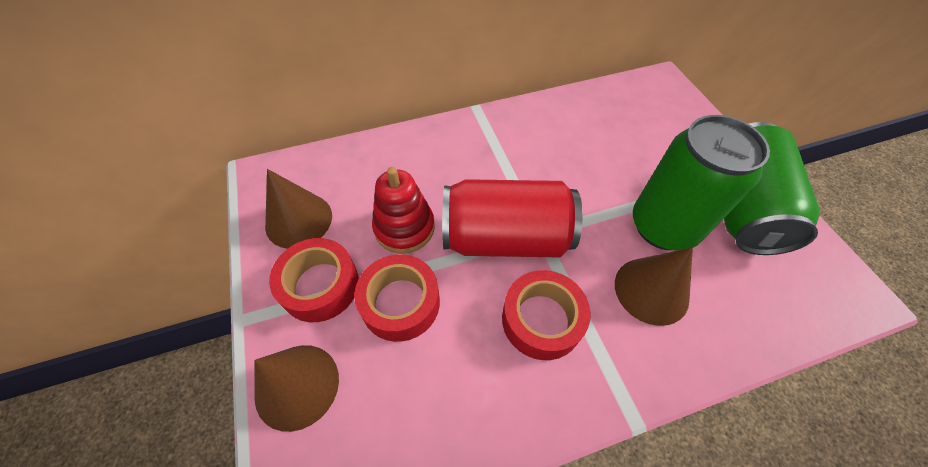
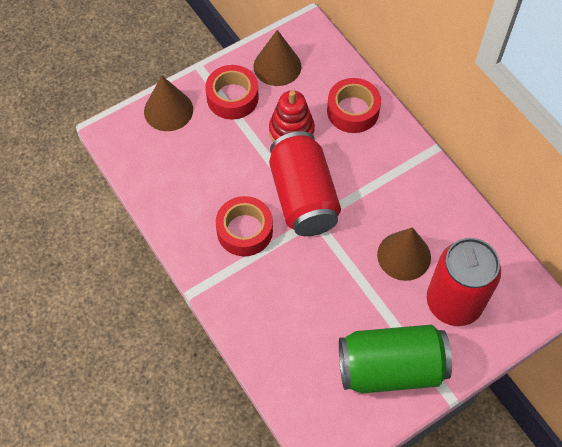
camera: 75 degrees right, 5 degrees up
(400, 303) = (233, 146): red tape -> red tape (353, 111)
(651, 290) = (287, 299): brown cone -> brown cone (404, 256)
(659, 138) = (453, 302): none -> red can
(663, 226) = (349, 306): green can -> none

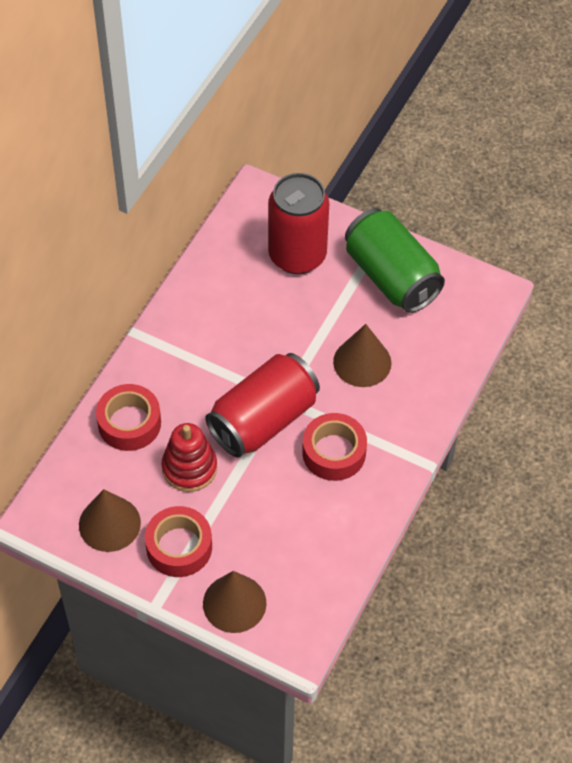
camera: 120 degrees left, 5 degrees down
(404, 256) = (274, 310): brown cone -> brown cone (362, 362)

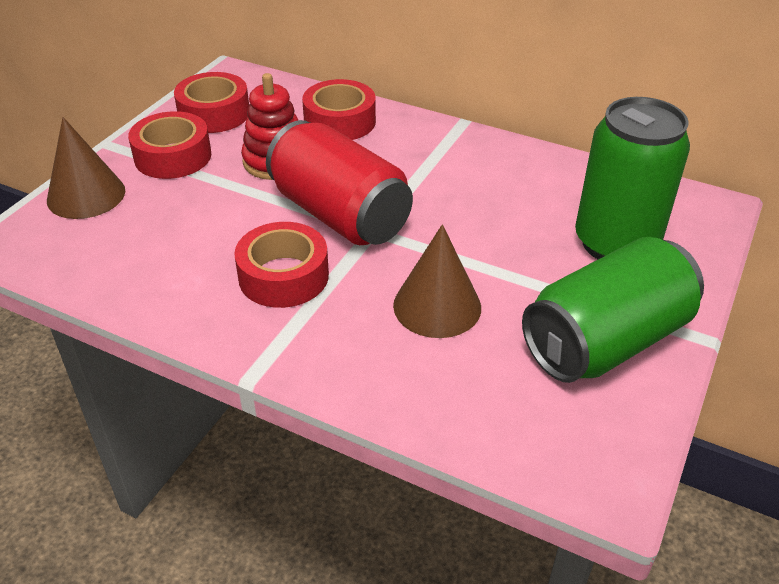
camera: 90 degrees right, 15 degrees down
(109, 523) = (214, 113): brown cone -> red tape
(297, 255) = (615, 243): red can -> green can

